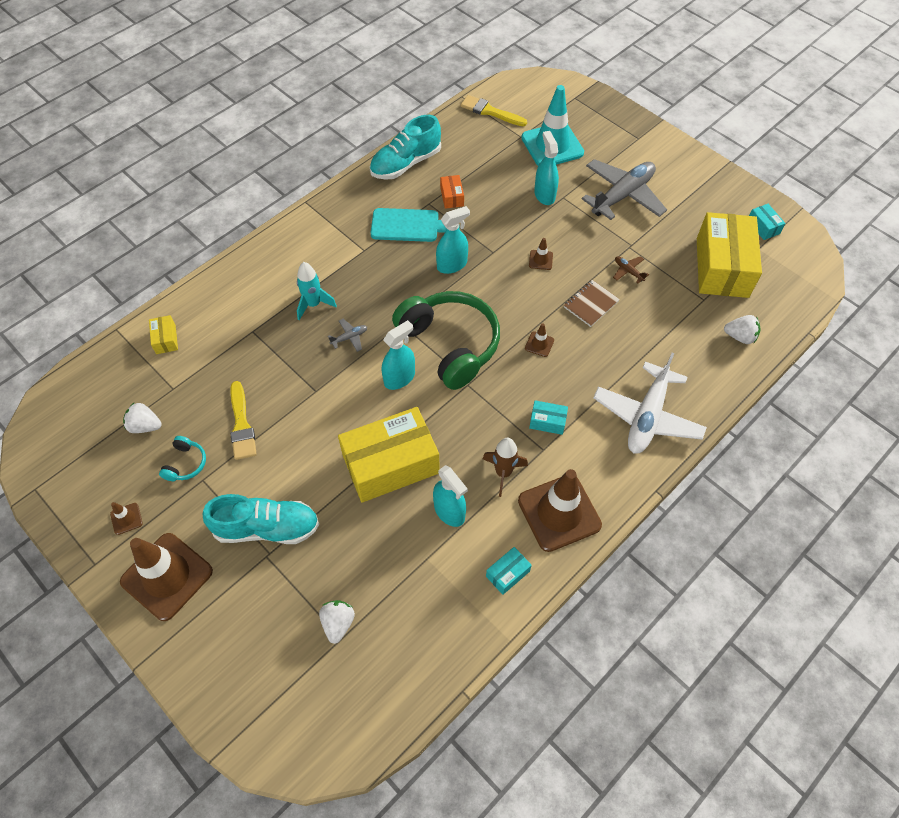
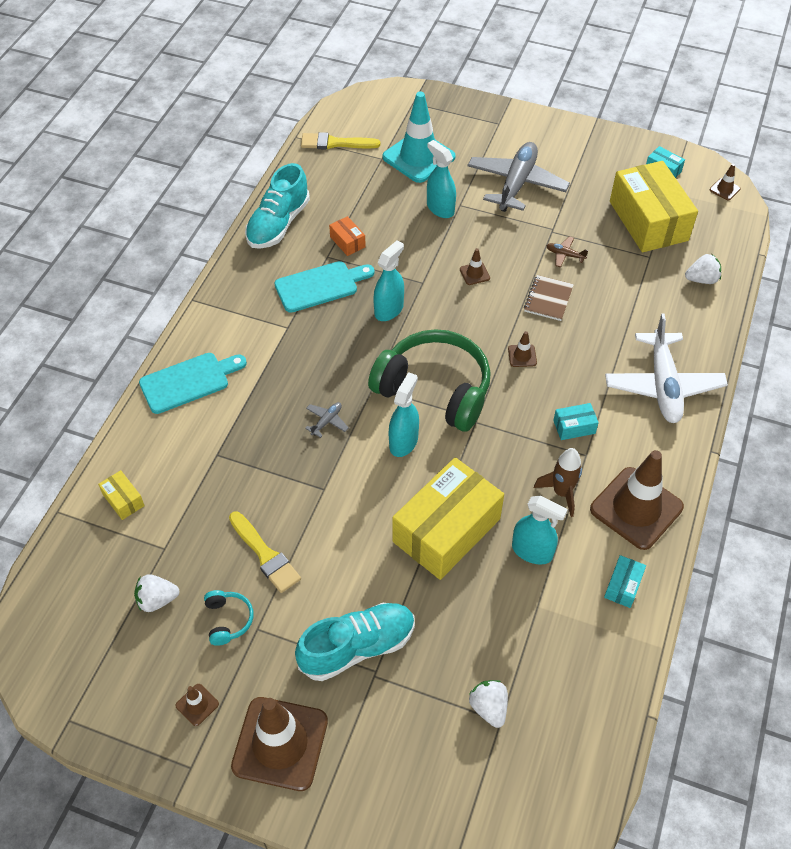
camera: 25 degrees left, 5 degrees down
(265, 266) = (189, 382): none -> turquoise cutting board
(313, 304) = (267, 402): turquoise rocket -> none
(811, 263) = (724, 189): none -> brown traffic cone

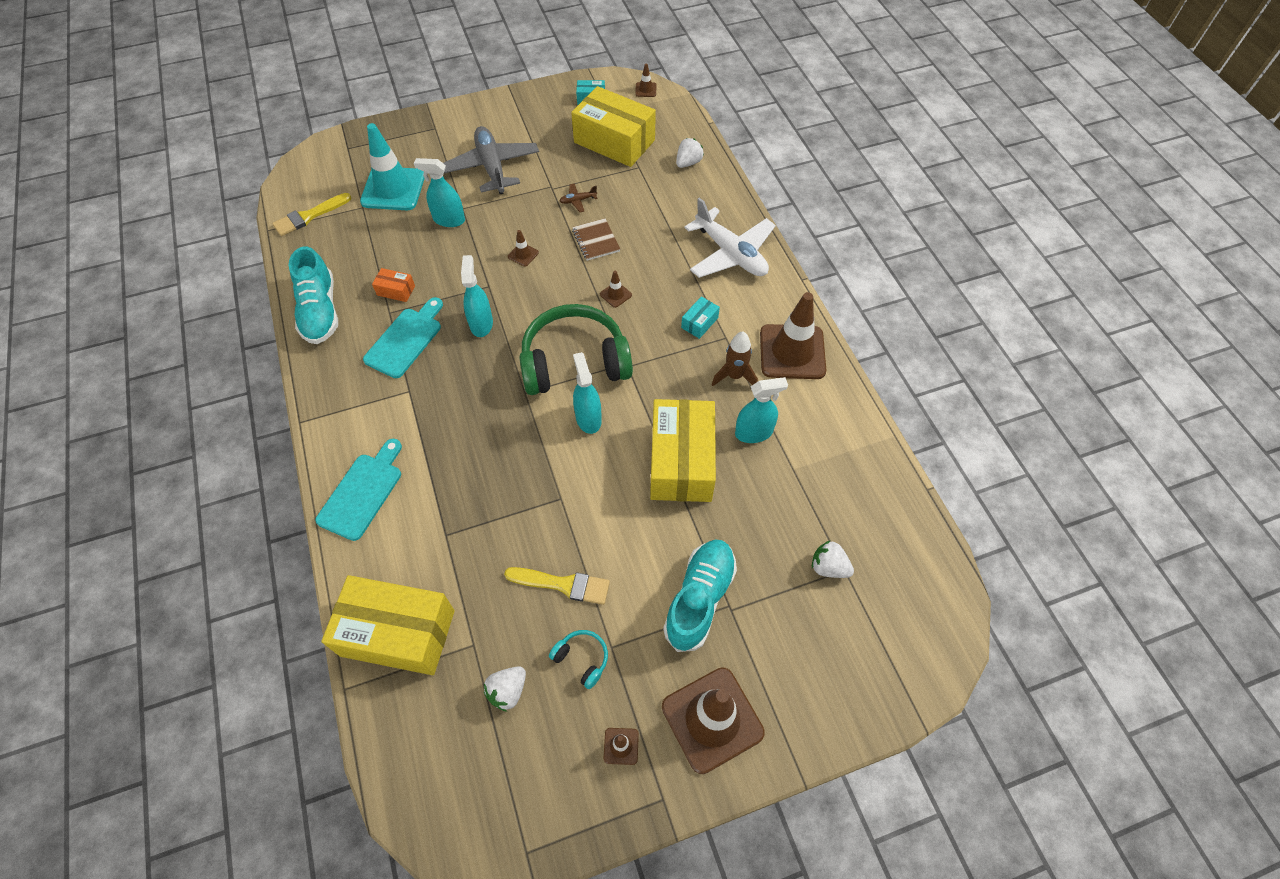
camera: 40 degrees left, 5 degrees up
(123, 500) = (398, 632): yellow box -> yellow box, size x2.39
(327, 421) = (513, 444): grey plane -> none
(623, 586) = (833, 412): turquoise box -> none

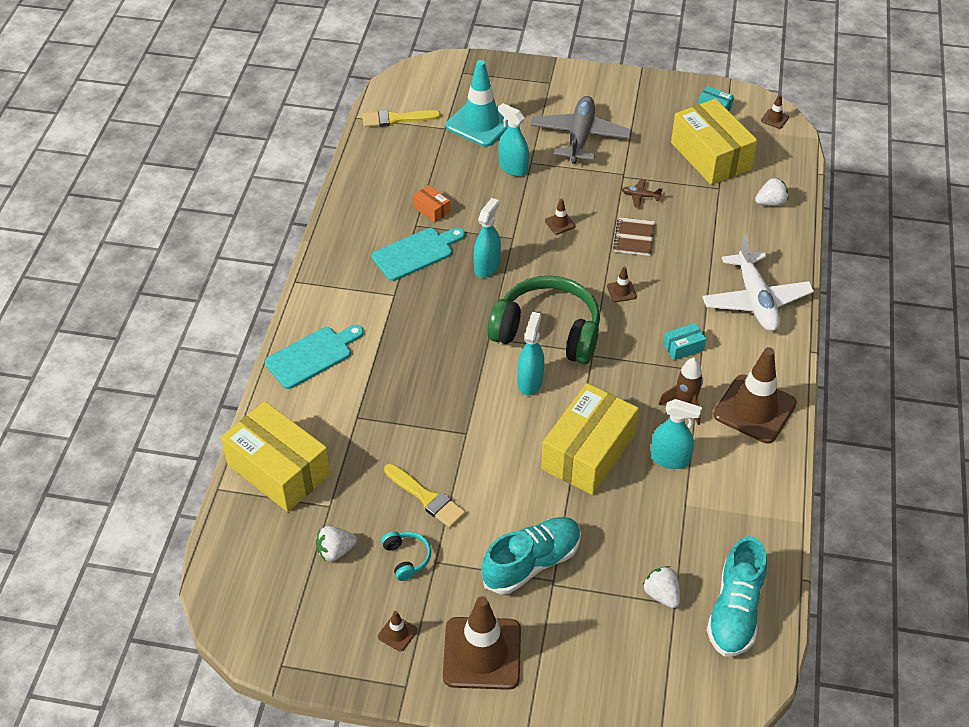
camera: 30 degrees right, 10 degrees down
(320, 311) = (360, 201): turquoise shoe -> turquoise shoe (735, 611)

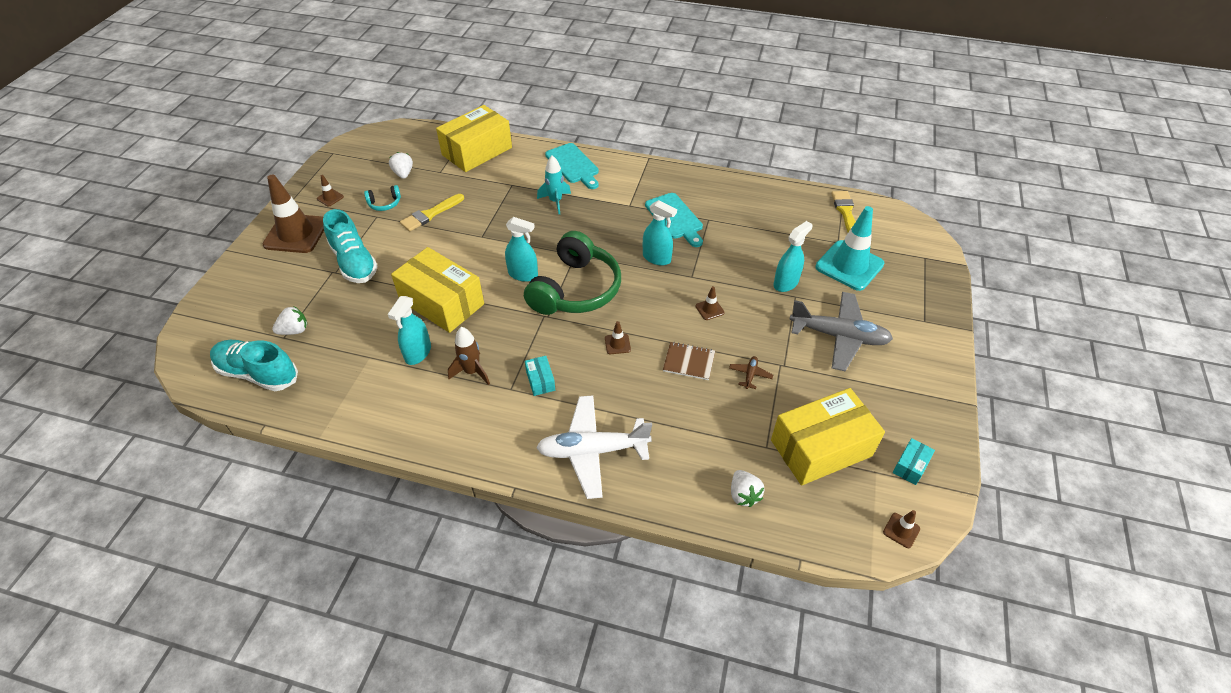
camera: 95 degrees right, 0 degrees up
(391, 366) = (555, 201): none -> turquoise rocket
(432, 209) = (727, 229): orange box -> none
(754, 409) = (453, 424): brown traffic cone -> none

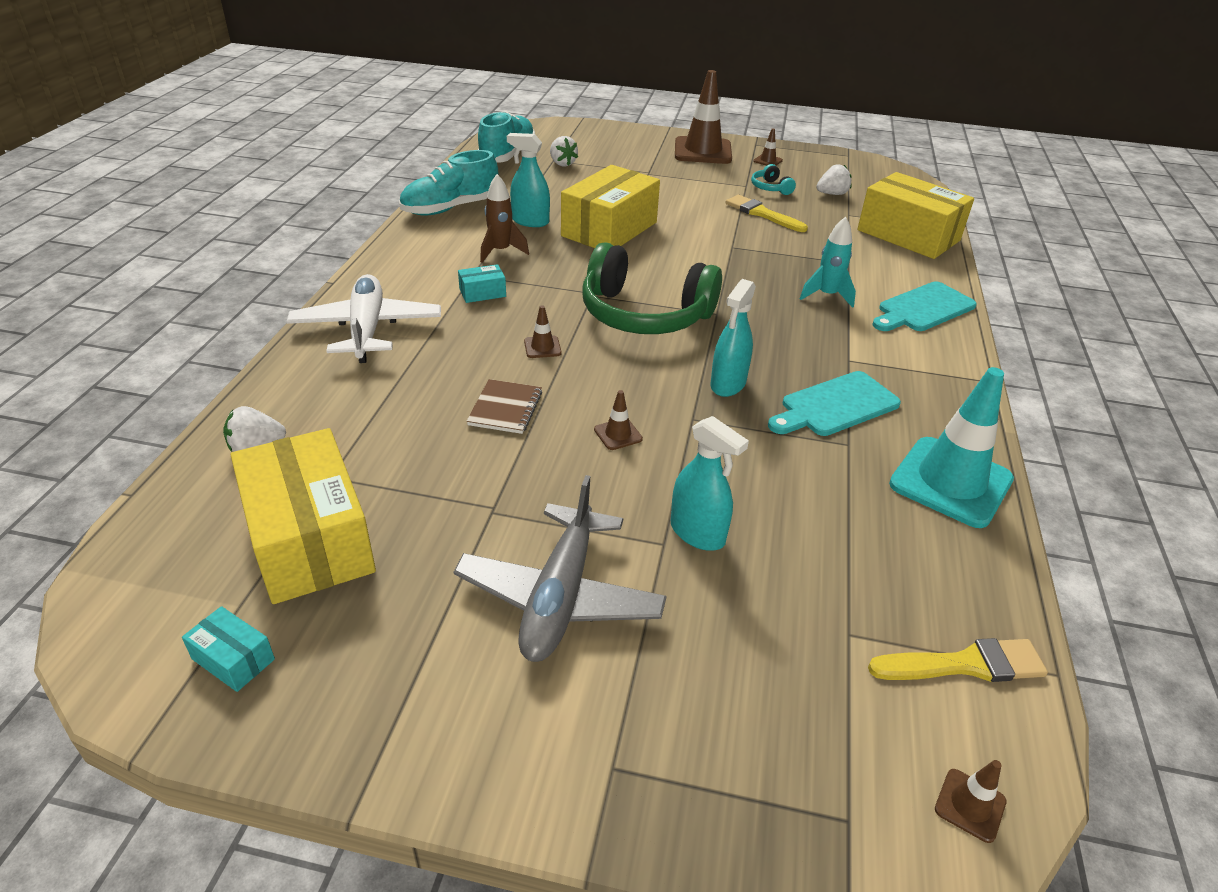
camera: 85 degrees right, 10 degrees down
(354, 262) = (666, 180): turquoise shoe -> turquoise shoe (450, 208)
(523, 274) = (666, 276): turquoise spray bottle -> none
(750, 375) = (474, 470): brown plane -> none
(849, 265) = (774, 644): turquoise traffic cone -> turquoise traffic cone (950, 482)
(901, 530) = (116, 621): brown traffic cone -> brown traffic cone (970, 805)

